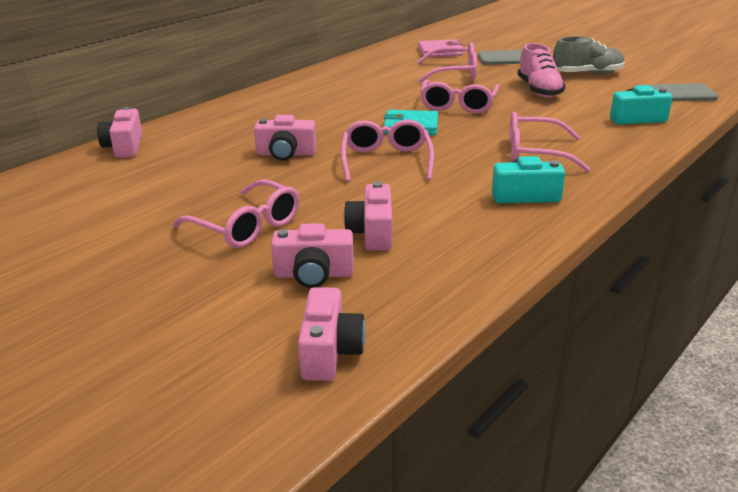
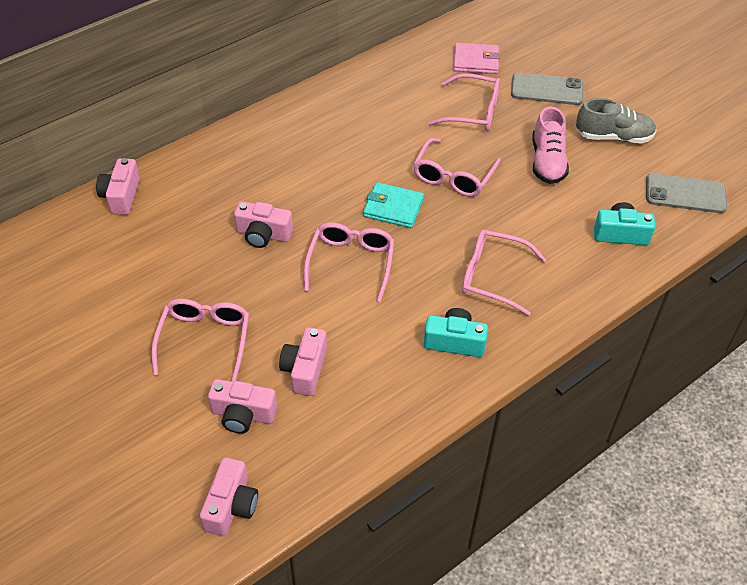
camera: 10 degrees right, 20 degrees up
(246, 226) = (204, 340): pink glasses -> pink glasses turned 135 degrees counterclockwise

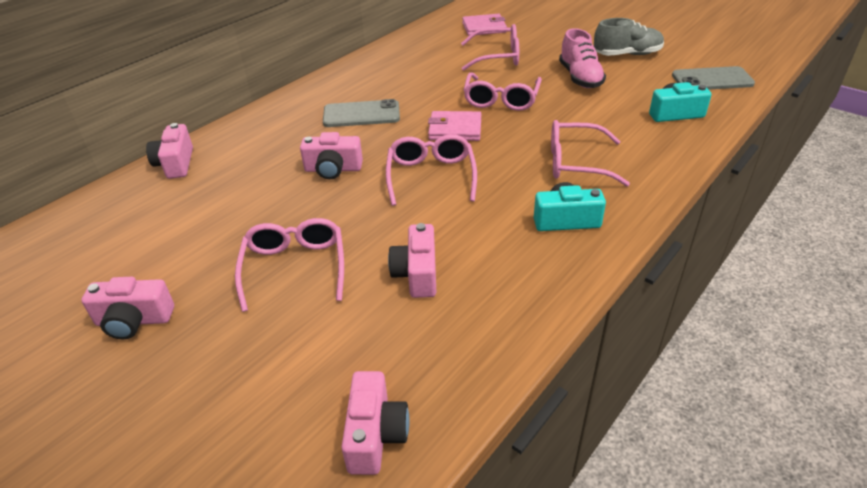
camera: 10 degrees left, 10 degrees down
(243, 415) = (360, 331): pink camera -> pink camera (134, 321)
(393, 208) = (455, 129): turquoise wallet -> pink wallet
(547, 89) = (553, 35): grey phone -> grey phone (361, 114)

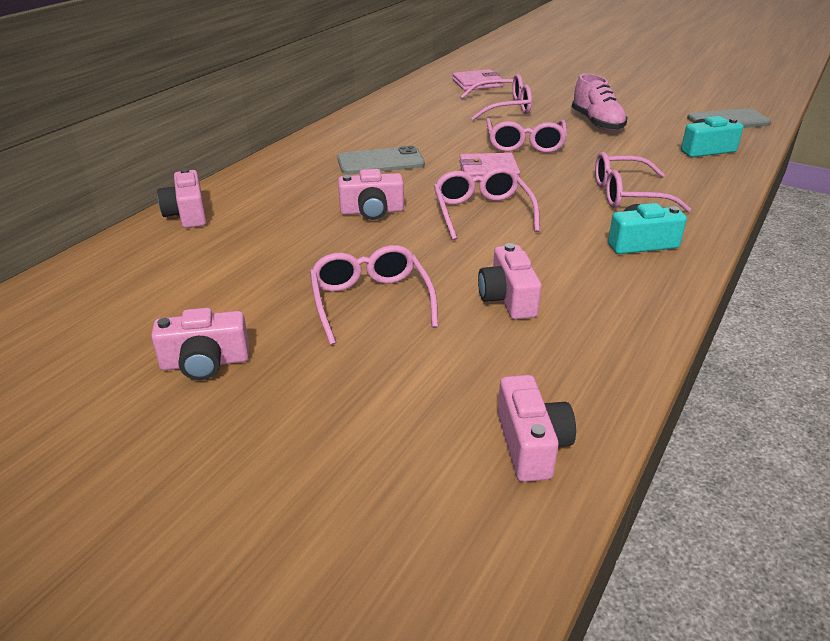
camera: 10 degrees left, 5 degrees down
(627, 54) = (635, 102): grey shoe -> none

